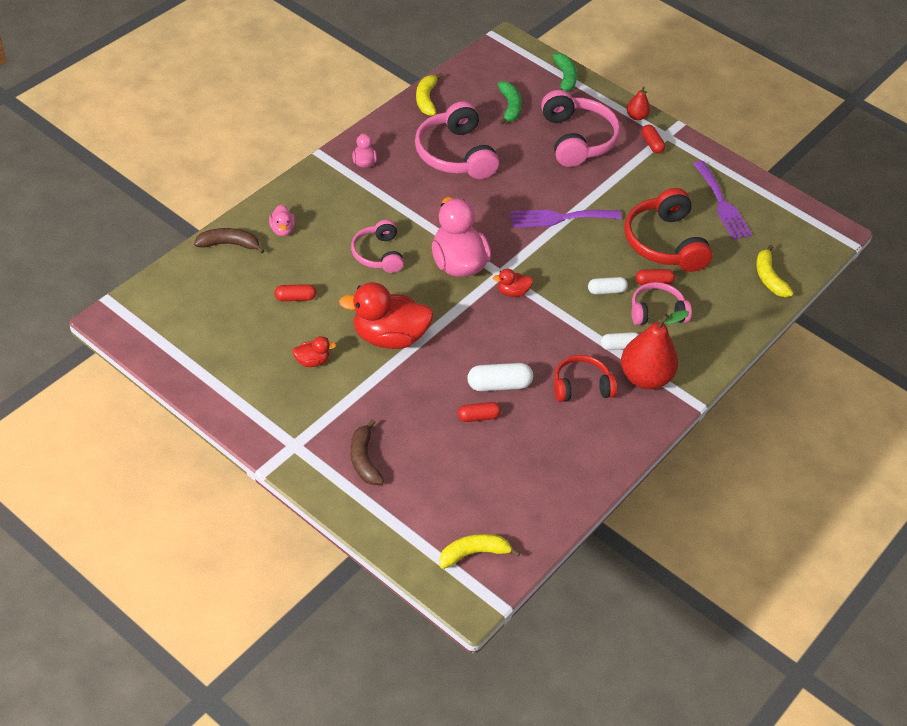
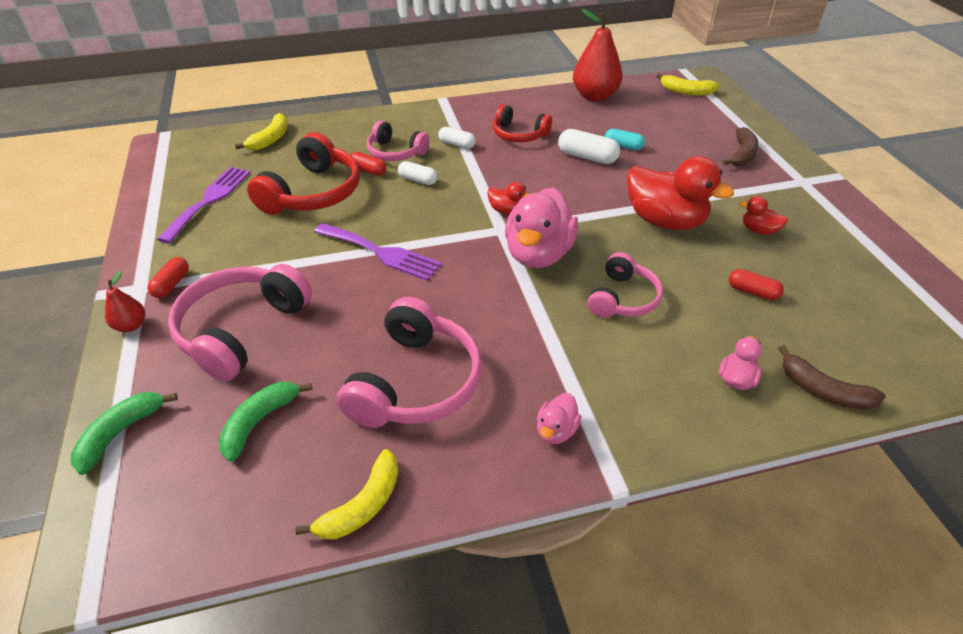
camera: 140 degrees left, 5 degrees down
(478, 417) = (623, 146): red capsule -> turquoise capsule
(645, 378) = (462, 123): red pear -> red pear (594, 96)

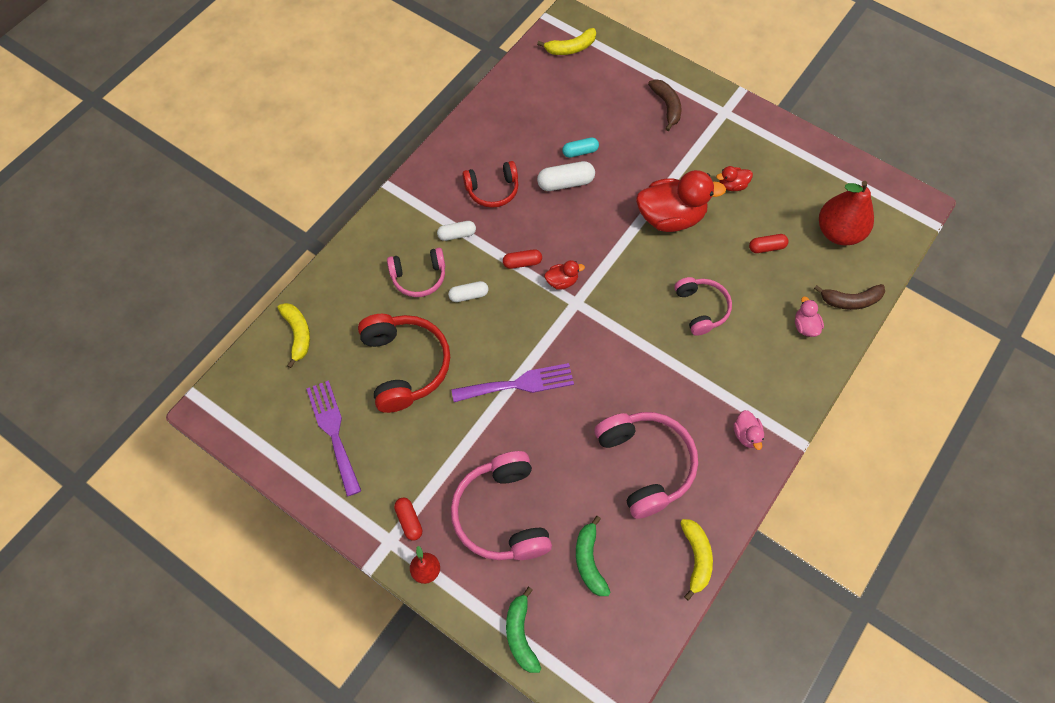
camera: 40 degrees left, 20 degrees up
(368, 170) = (420, 312): red capsule -> red capsule (522, 263)
(538, 254) = (620, 308): pink duck -> none
(594, 96) = (507, 100): red pear -> red pear (838, 232)

